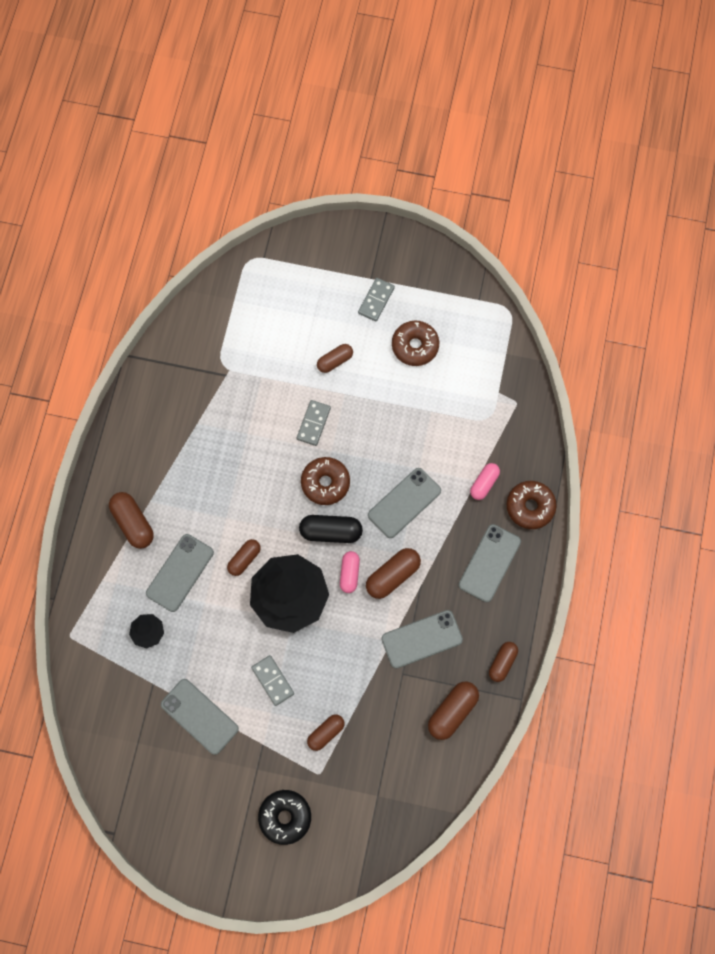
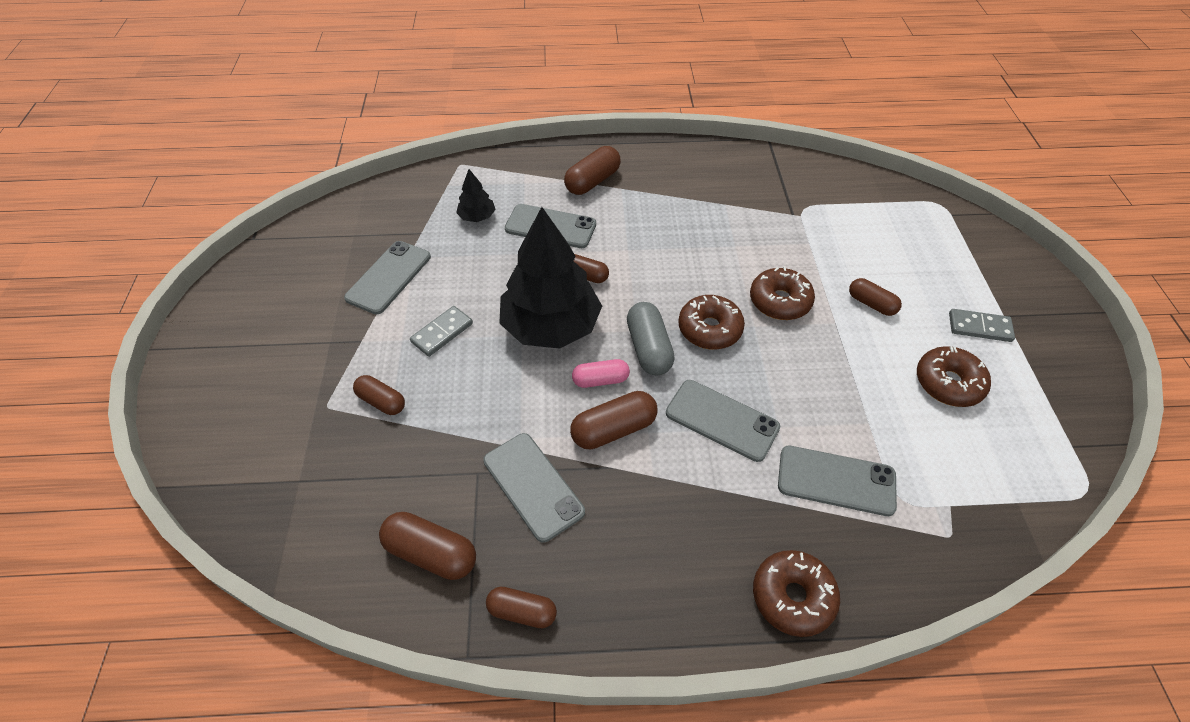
camera: 75 degrees right, 20 degrees down
(285, 817) = (269, 382): black donut -> none
(313, 423) = (779, 301): grey domino -> brown donut
(331, 532) = (649, 348): black capsule -> grey capsule
(393, 576) = (614, 429): brown capsule -> brown capsule turned 60 degrees counterclockwise
(484, 483) = (798, 517): pink capsule -> none
(489, 563) = (677, 554): grey phone -> grey phone (836, 480)

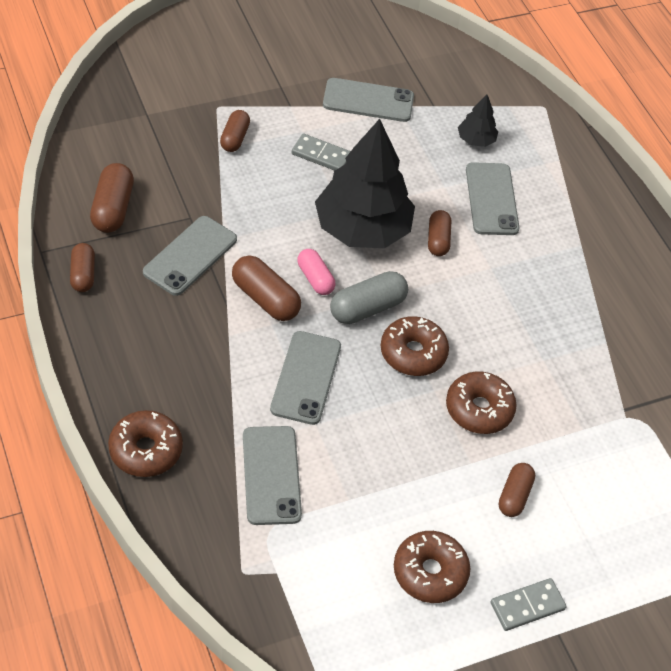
camera: 65 degrees right, 0 degrees up
(592, 181) = (578, 218): brown capsule -> none
(979, 327) = (527, 606): grey domino -> grey domino turned 75 degrees clockwise

